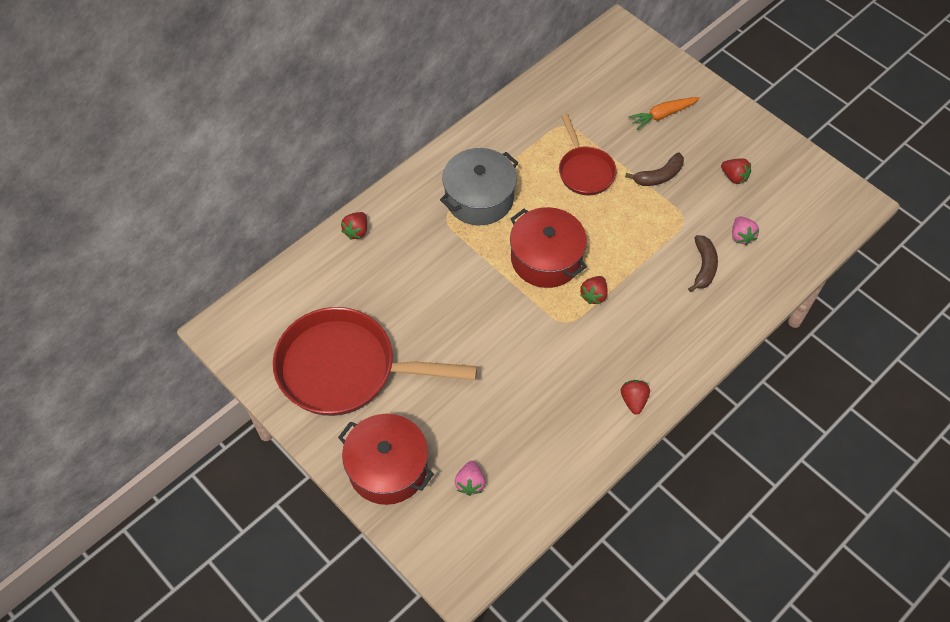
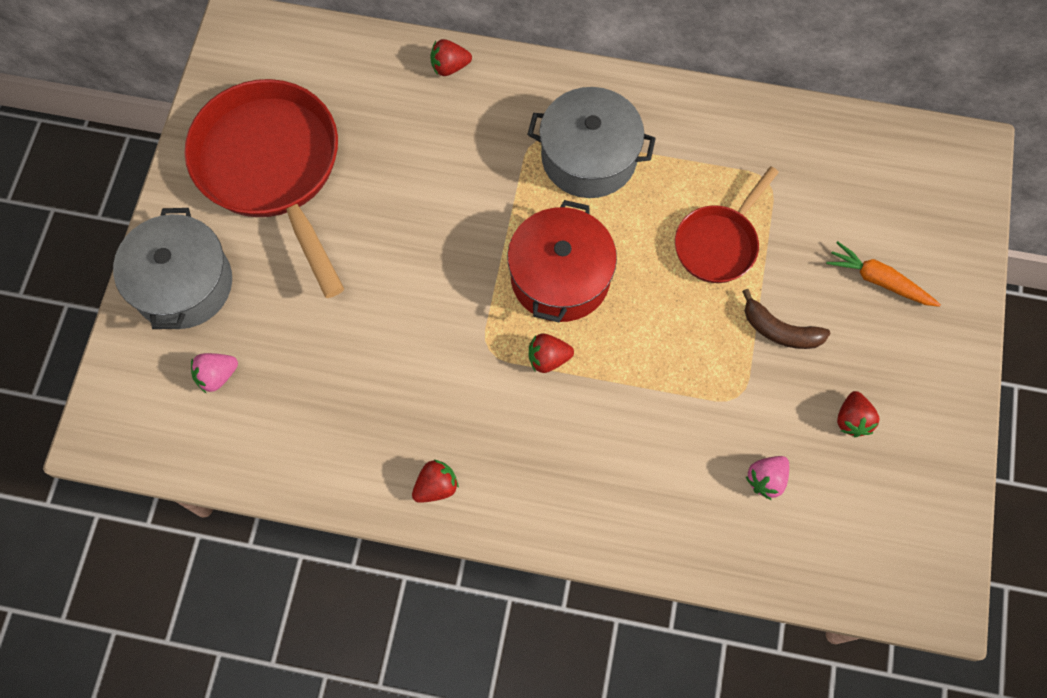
camera: 55 degrees right, 10 degrees up
(388, 468) = (183, 284): red pot -> grey pot
(703, 267) = (684, 460): brown banana -> none

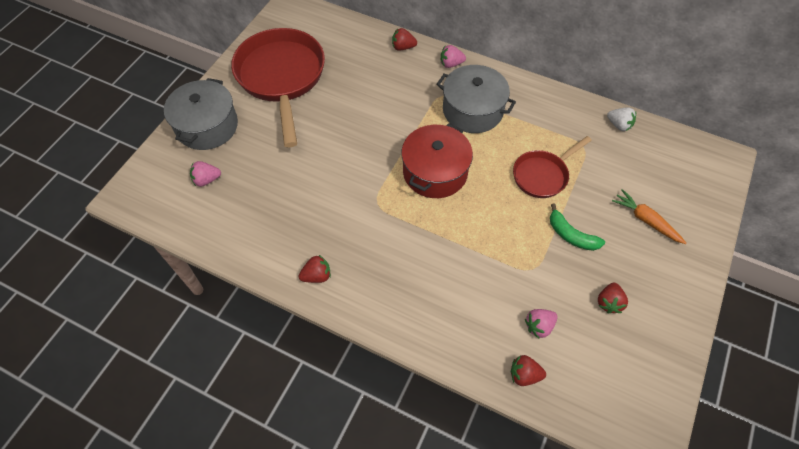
camera: 15 degrees right, 10 degrees down
(534, 81) = (451, 64): none -> pink strawberry
(548, 358) = (413, 217): red strawberry -> red strawberry (524, 375)
(780, 330) = (571, 235): brown banana -> green banana
(811, 131) = (619, 125): none -> white strawberry

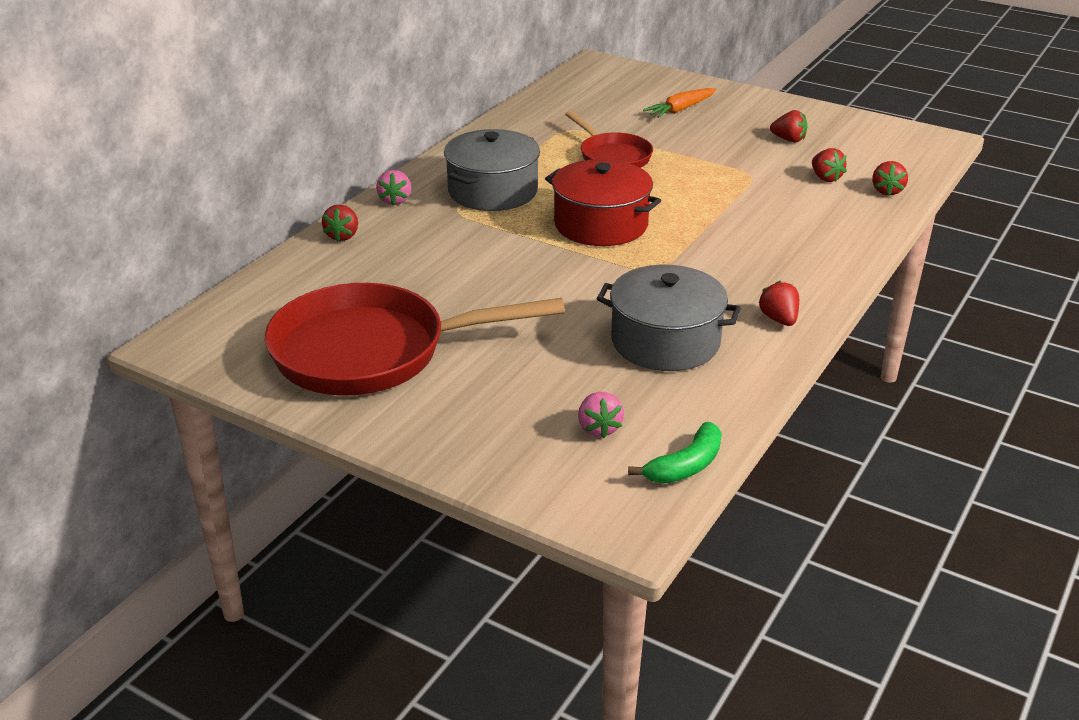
camera: 85 degrees left, 25 degrees down
(207, 126) = (471, 433): grey pot -> grey pot (665, 341)
(539, 326) = (825, 178): pink strawberry -> red strawberry
(571, 235) = (702, 149): green banana -> green banana (685, 466)
(619, 125) = (539, 106): white strawberry -> none

